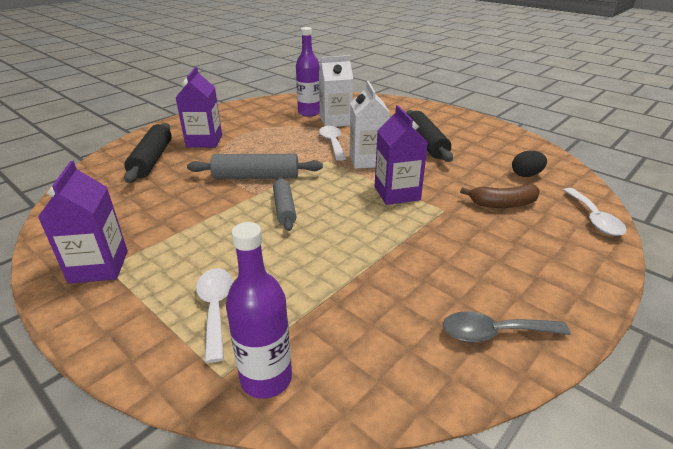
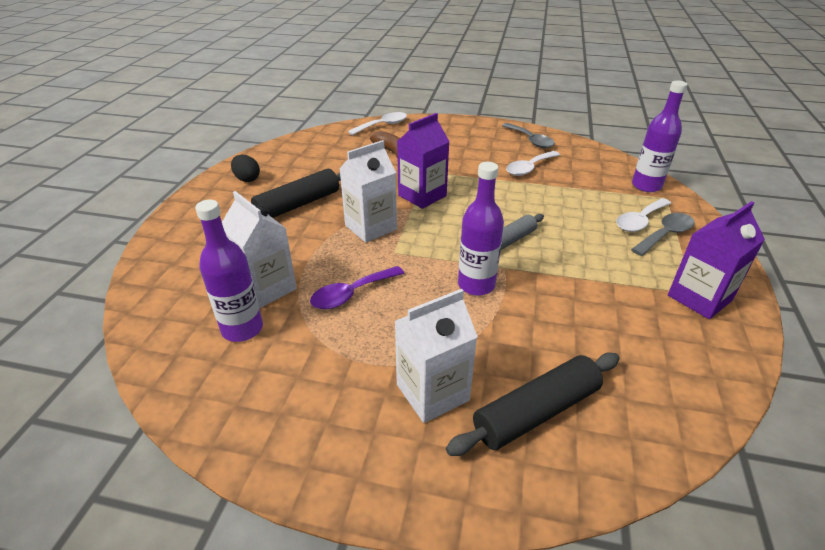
camera: 120 degrees left, 5 degrees up
(174, 311) = (665, 235): none -> grey spoon
(204, 141) = (432, 392): purple carton -> white carton
(256, 177) = (476, 285): grey rolling pin -> purple bottle
(301, 139) = (351, 294): none -> purple spoon
(332, 143) = (344, 265): white spoon -> white spoon (529, 168)
(526, 175) = (334, 150): black egg -> black egg (247, 179)

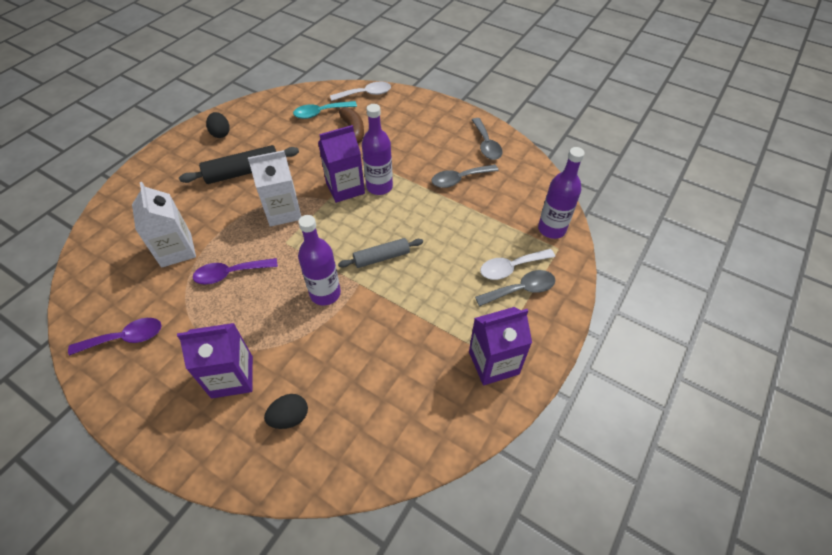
camera: 20 degrees right, 15 degrees up
(242, 329) = (142, 282): purple bottle -> purple bottle (379, 187)
(259, 393) = (125, 338): none -> purple spoon
(347, 145) = (320, 113): none -> turquoise spoon
(432, 392) = (232, 377): white carton -> purple carton
(529, 168) = (459, 179): white spoon -> grey spoon
(536, 412) = (290, 417): black rolling pin -> black egg

